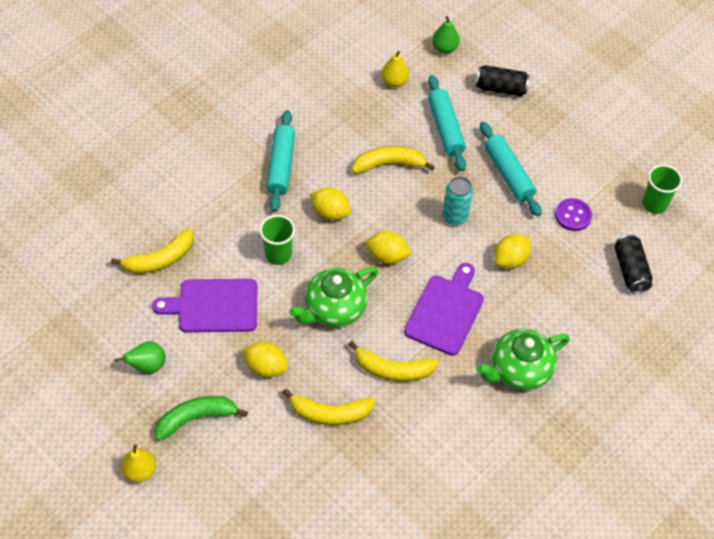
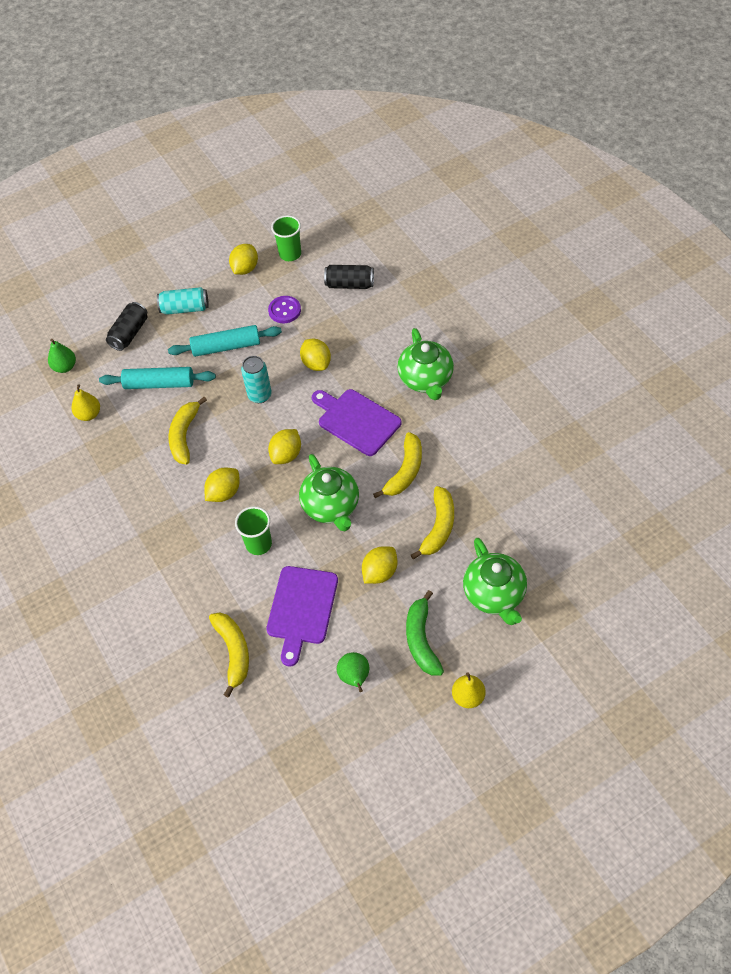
camera: 70 degrees left, 0 degrees up
(259, 480) = (494, 594): none -> green teapot
(281, 166) = (155, 527): turquoise rolling pin -> none
(547, 126) = (185, 308): none -> turquoise can
(619, 167) = (245, 269): none -> yellow lemon

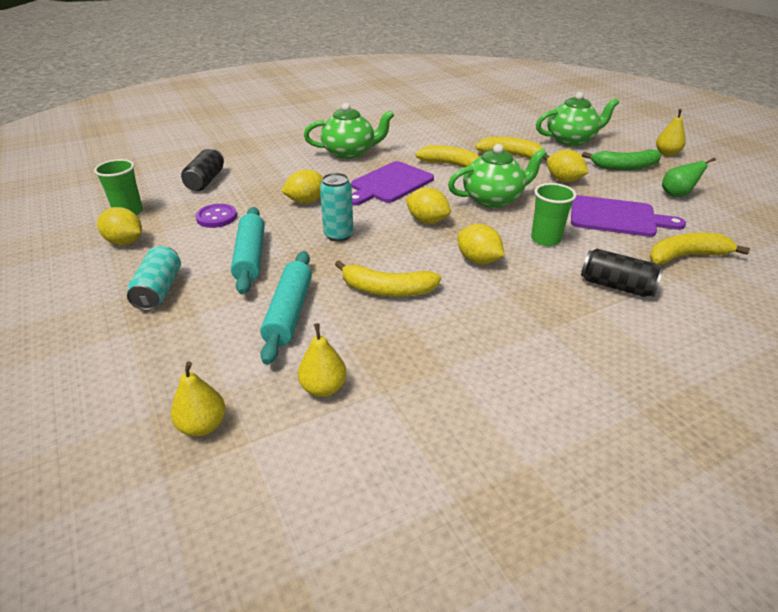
camera: 90 degrees left, 20 degrees down
(65, 367) = (203, 426): green pear -> yellow pear
(129, 333) = (172, 345): black can -> black can (616, 286)

